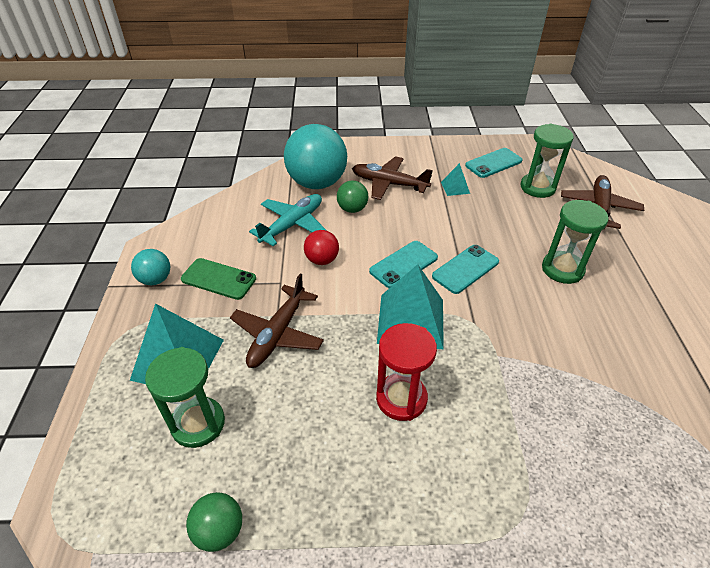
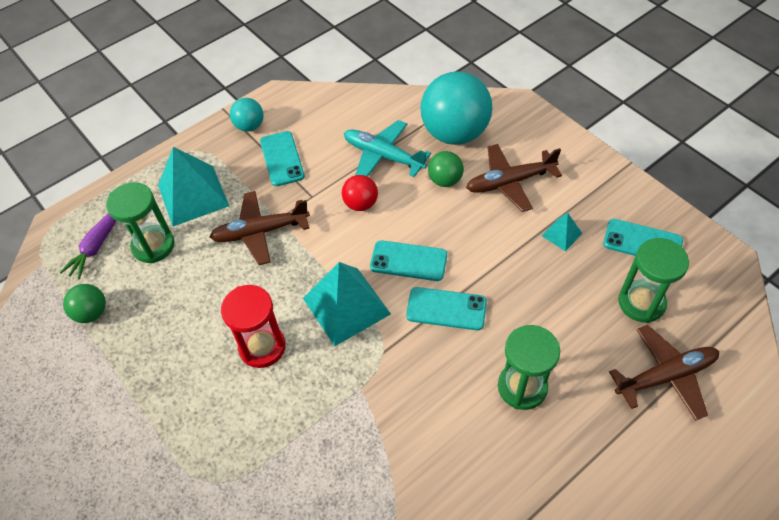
camera: 55 degrees right, 10 degrees up
(137, 477) = (97, 246): none -> purple carrot
(218, 279) = (282, 159): green phone -> turquoise phone
(292, 225) = (383, 156): turquoise plane -> turquoise plane turned 150 degrees counterclockwise
(389, 184) = (510, 182): brown plane -> brown plane turned 90 degrees counterclockwise

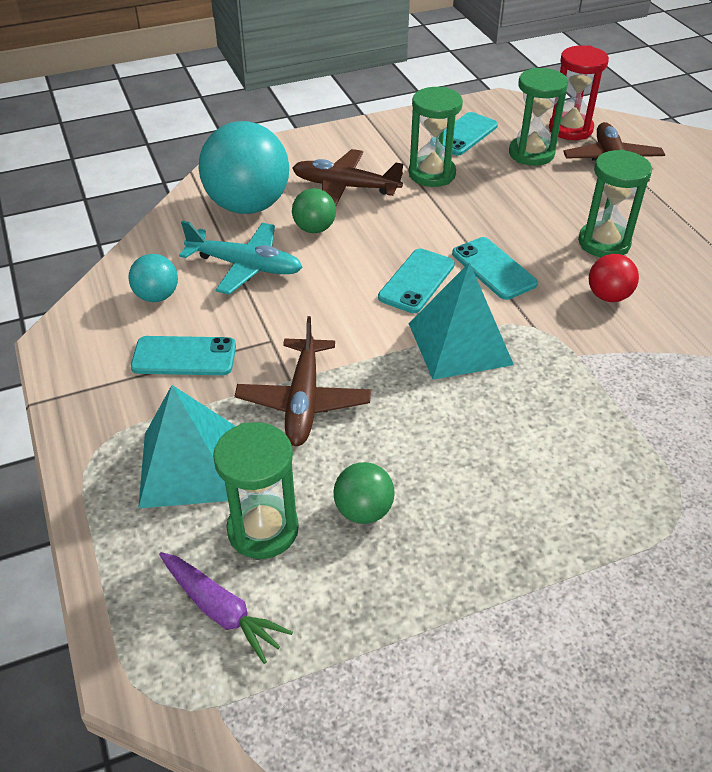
camera: 75 degrees left, 10 degrees down
(92, 313) = (360, 631): green ball -> green ball (363, 510)
(249, 126) = (94, 379): turquoise ball -> turquoise ball (157, 296)
(262, 347) = (494, 431): red hourglass -> red hourglass (570, 129)
(361, 204) = (310, 300): red ball -> red ball (608, 296)
(383, 156) = (245, 266): turquoise plane -> turquoise plane turned 120 degrees counterclockwise
(446, 309) = (493, 269): turquoise phone -> turquoise phone turned 60 degrees counterclockwise
(510, 182) = (345, 187): brown plane -> brown plane turned 105 degrees clockwise
(561, 234) = (432, 174): turquoise pyramid -> green hourglass

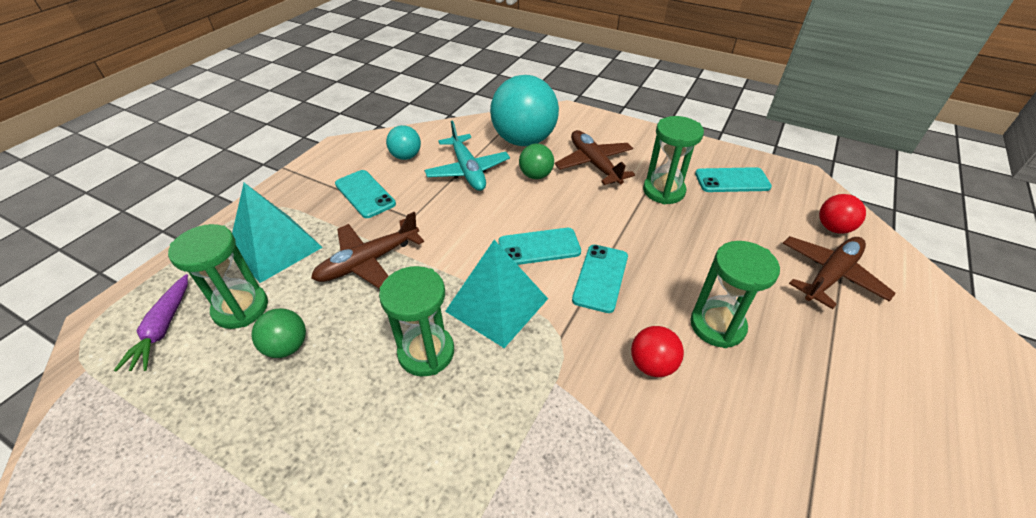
camera: 50 degrees right, 0 degrees up
(531, 154) = (765, 224): green hourglass -> green hourglass (426, 352)
(570, 129) = (833, 228): red hourglass -> red ball

